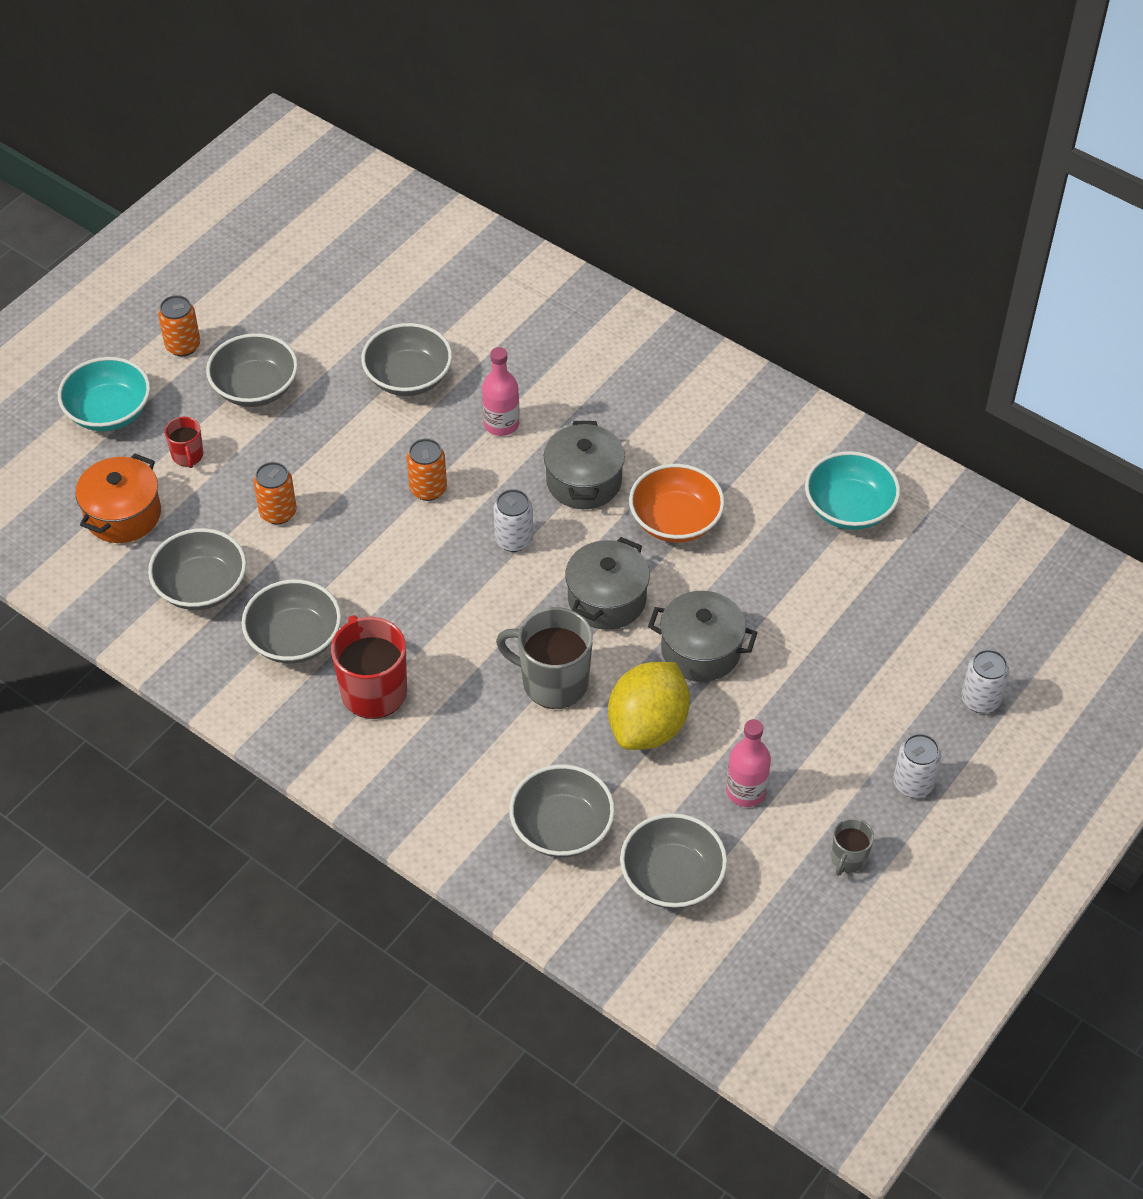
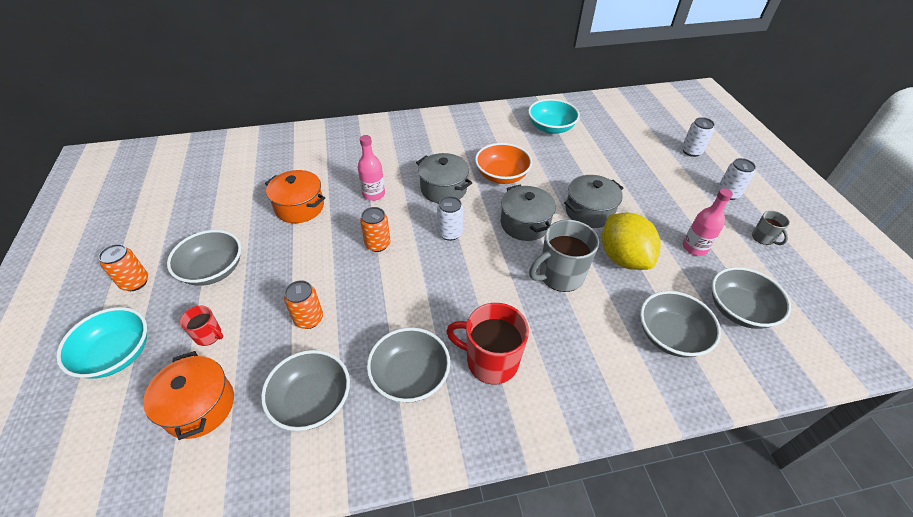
camera: 50 degrees left, 5 degrees down
(408, 377) = (299, 207): grey bowl -> orange pot

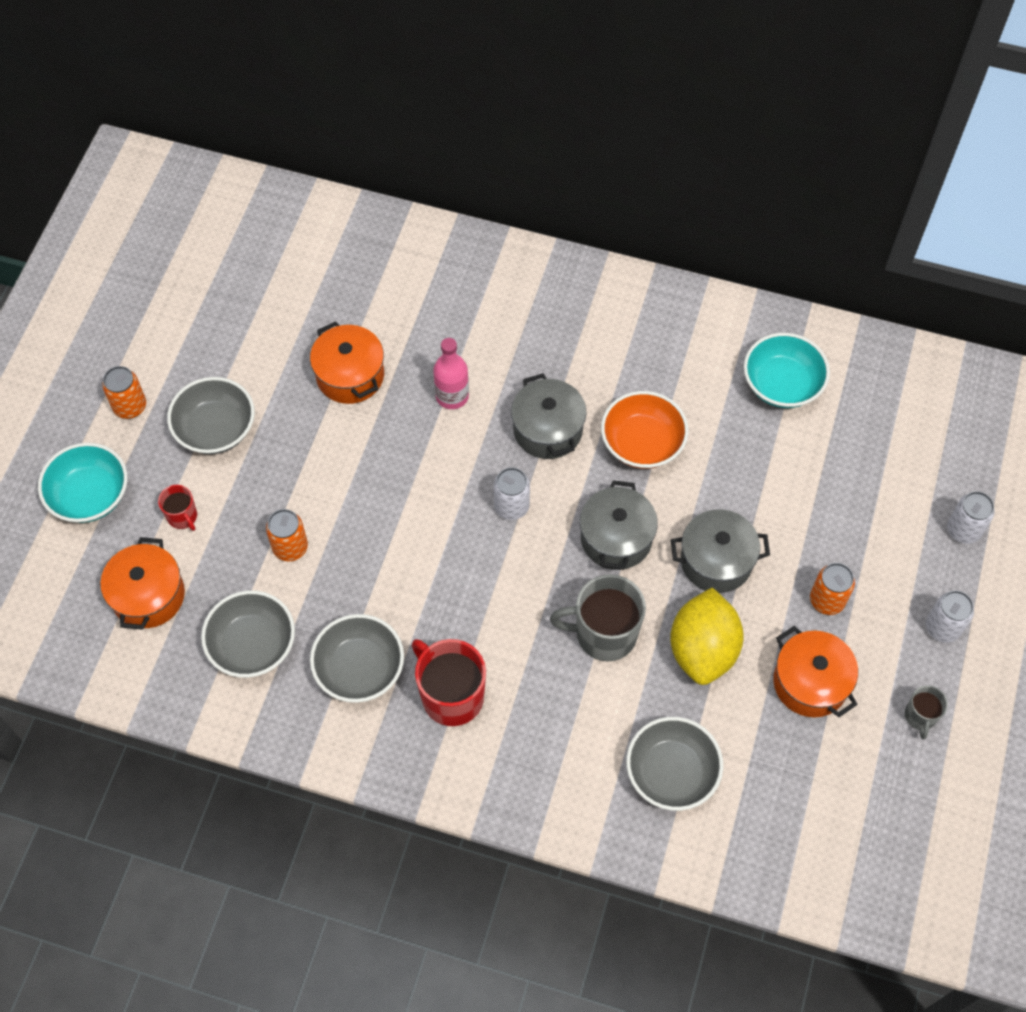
camera: 30 degrees right, 15 degrees up
(377, 244) = (415, 481): orange can -> orange can (827, 600)
(694, 248) = (810, 682): pink bottle -> orange pot
(739, 310) = (784, 787): grey bowl -> none

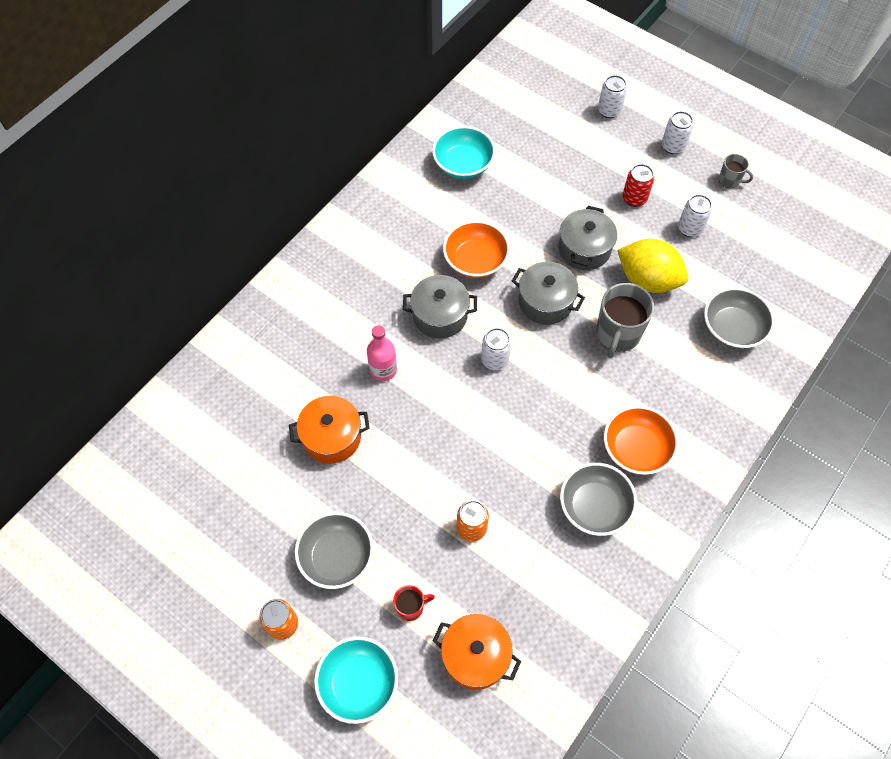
camera: 70 degrees left, 0 degrees up
(252, 645) = (548, 582): grey bowl -> none
(451, 696) = (636, 449): red mug -> orange bowl
(810, 682) = (690, 228): orange pot -> white can
(827, 600) = (634, 198): orange can -> red can

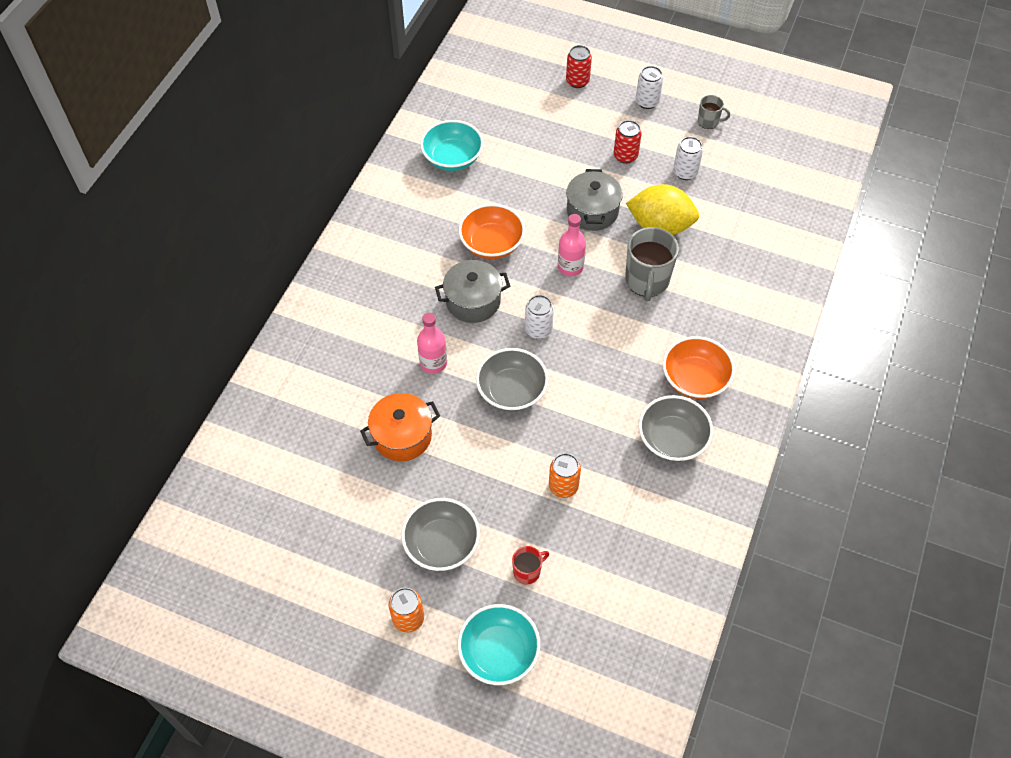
camera: 15 degrees left, 5 degrees down
(475, 656) = (602, 599): orange pot -> none
(545, 302) = (570, 267): grey pot -> pink bottle
(609, 111) = (577, 81): white can -> red can
(732, 329) = (750, 253): grey bowl -> grey bowl (511, 391)

